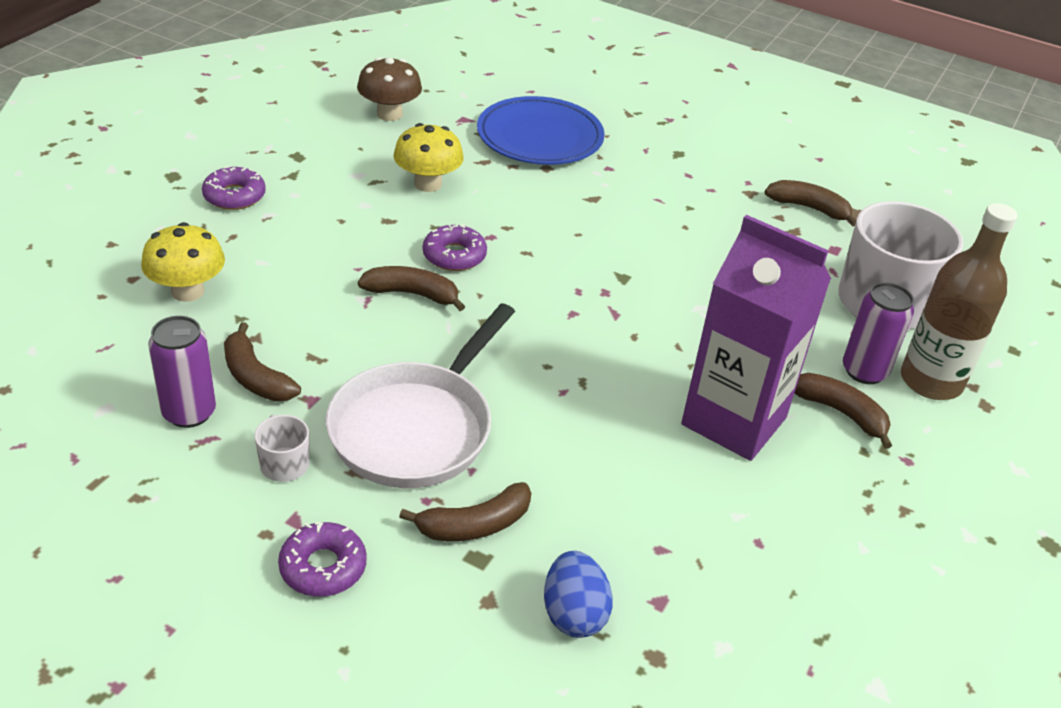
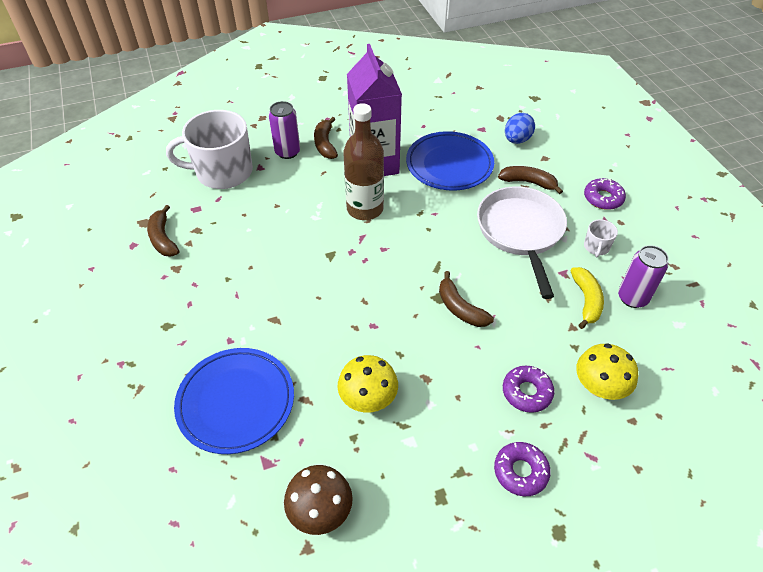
camera: 135 degrees left, 10 degrees up
(255, 377) = (586, 300): brown banana -> yellow banana
(416, 428) = (521, 232): white pan -> white pan turned 75 degrees counterclockwise
(454, 255) = (410, 323): purple donut -> purple donut (527, 392)
(630, 485) = (449, 164): none -> blue plate
(931, 381) = (267, 135): brown bottle -> brown bottle (365, 209)

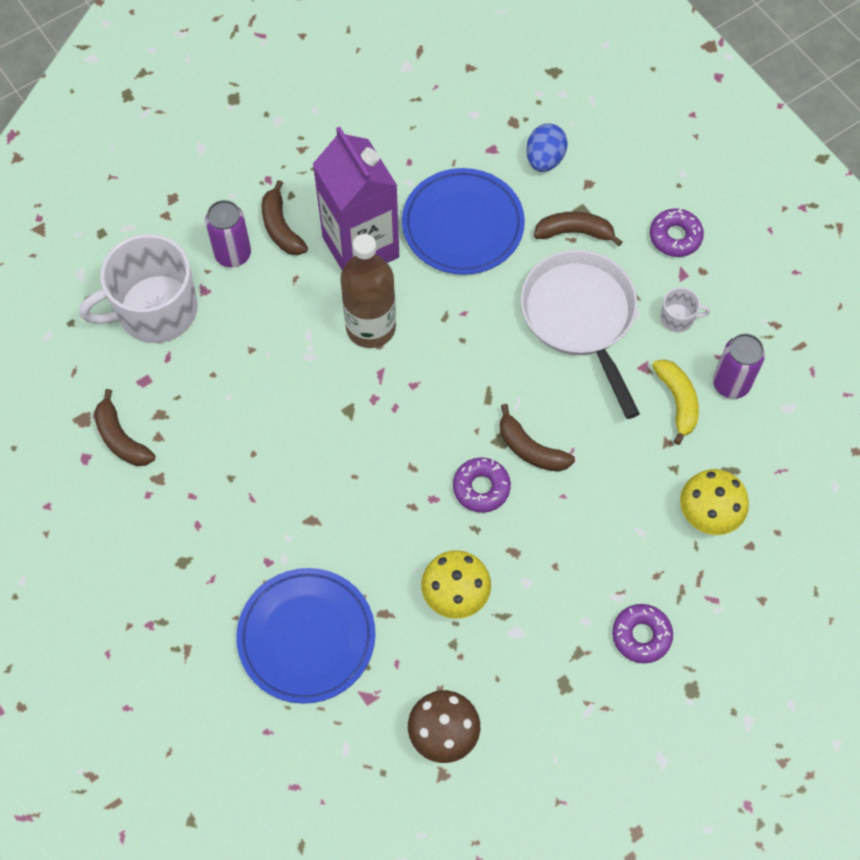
camera: 15 degrees left, 15 degrees up
(527, 392) = (630, 541): purple donut -> purple donut (481, 488)
(596, 247) = (678, 318): white mug -> white mug turned 90 degrees counterclockwise

